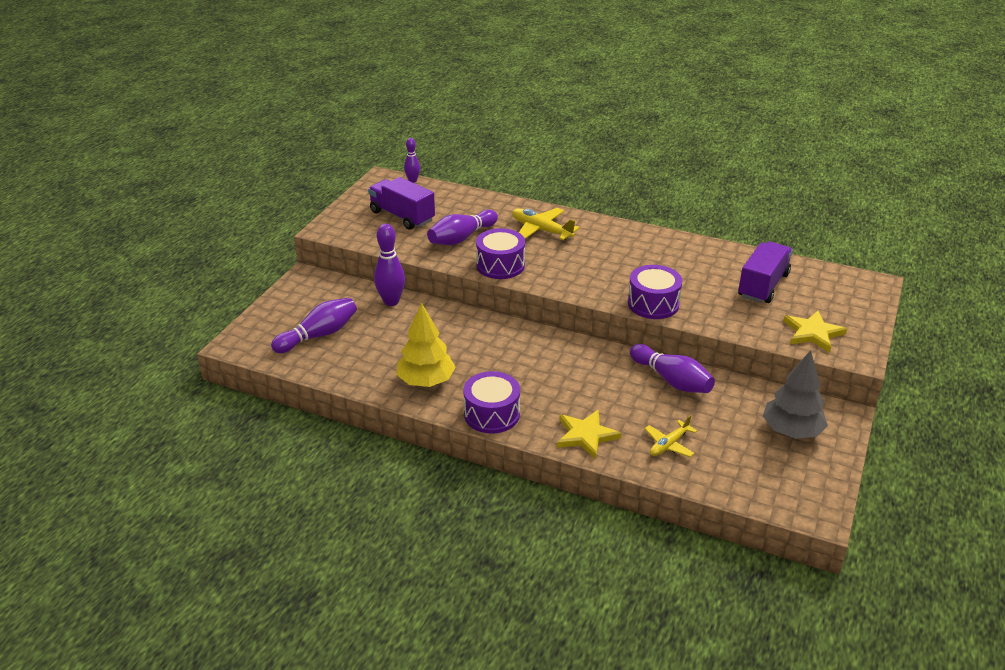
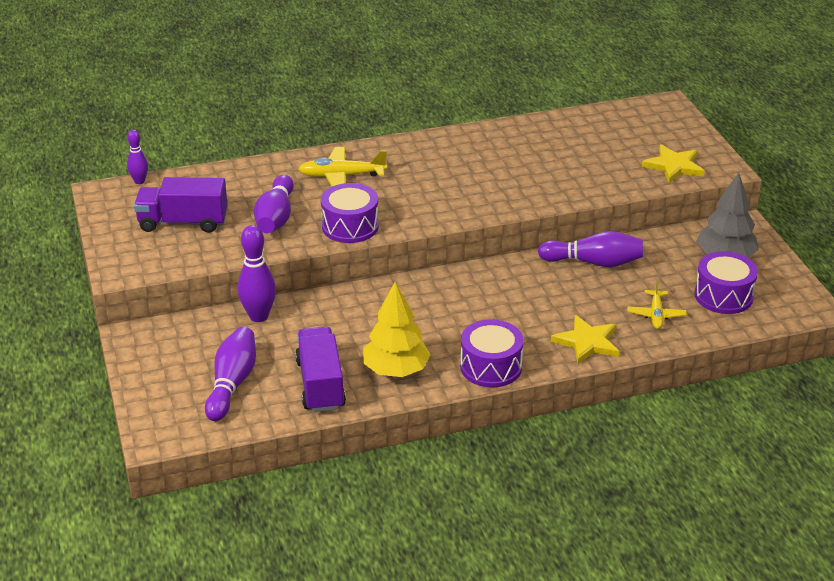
camera: 40 degrees left, 0 degrees up
(653, 304) = (527, 199): purple drum -> purple drum (723, 296)
(763, 285) = (590, 143): purple truck -> purple truck (320, 384)

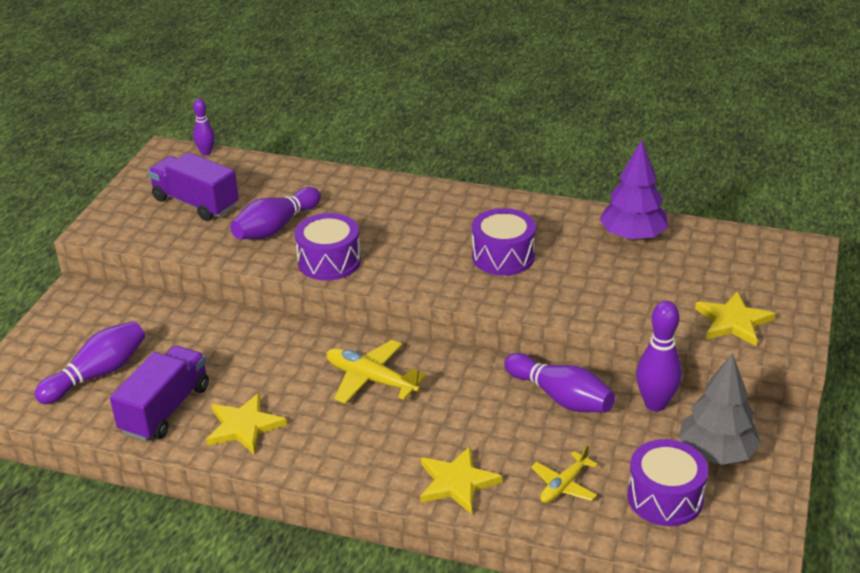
camera: 35 degrees right, 0 degrees up
(259, 316) = (190, 319): purple bowling pin -> purple bowling pin (655, 404)
(341, 176) = (378, 209): yellow plane -> yellow plane (371, 379)
(396, 370) = (244, 426): yellow tree -> yellow star
(491, 367) = (333, 464): purple drum -> purple drum (503, 256)
(549, 133) = (632, 236): none -> purple tree

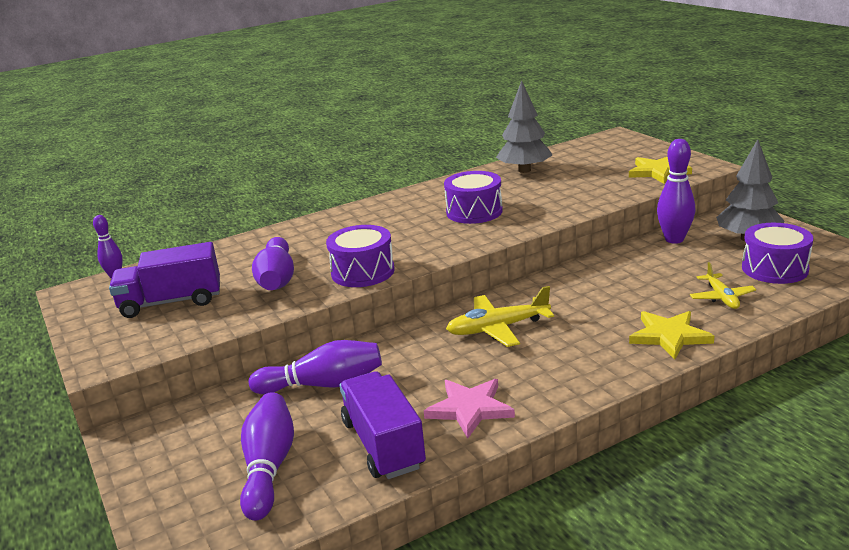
camera: 45 degrees left, 10 degrees down
(244, 426) = (469, 409): yellow star -> pink star
(560, 397) = (624, 266): purple bowling pin -> purple bowling pin (323, 385)
(632, 236) = (524, 170): purple tree -> grey tree

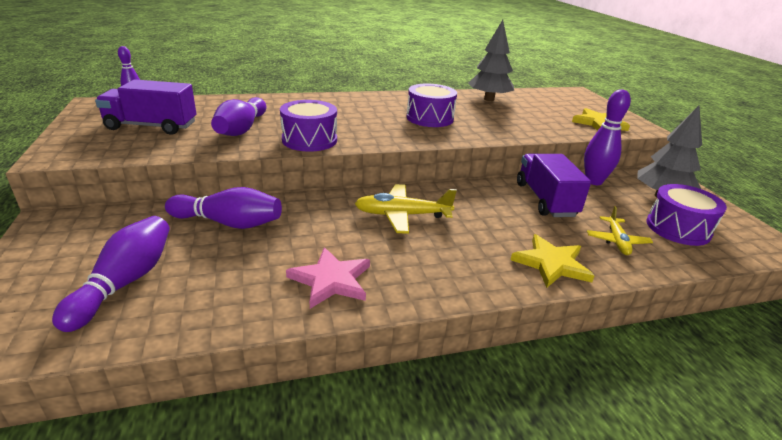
camera: 10 degrees right, 5 degrees up
(383, 444) = (234, 291): purple truck -> purple truck (545, 200)

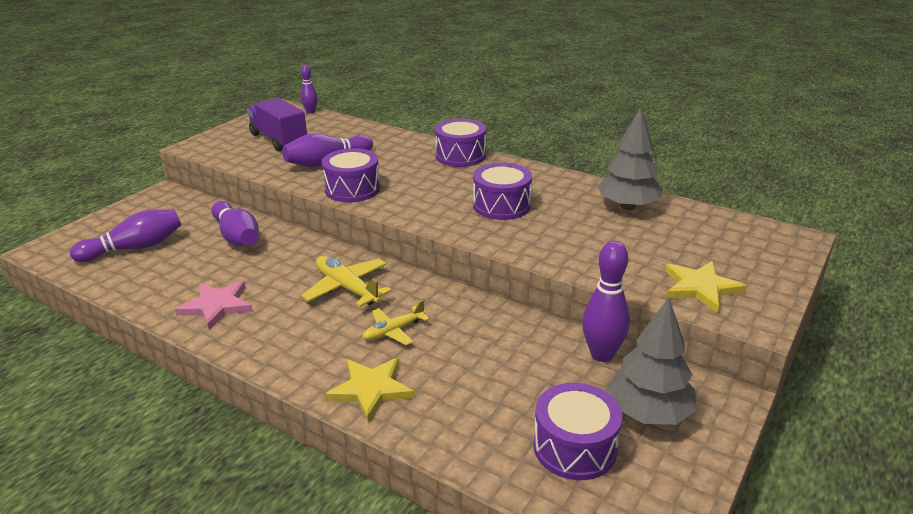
camera: 50 degrees right, 0 degrees up
(337, 99) = (460, 156): none -> purple drum
(545, 200) = (498, 341): purple truck -> none
(617, 241) = (474, 413): yellow plane -> yellow plane (393, 331)

